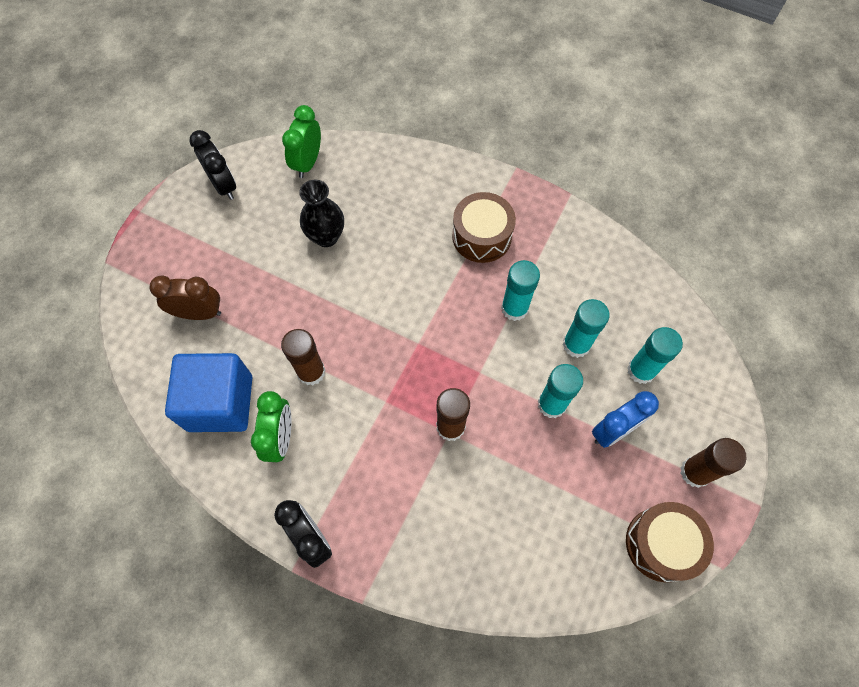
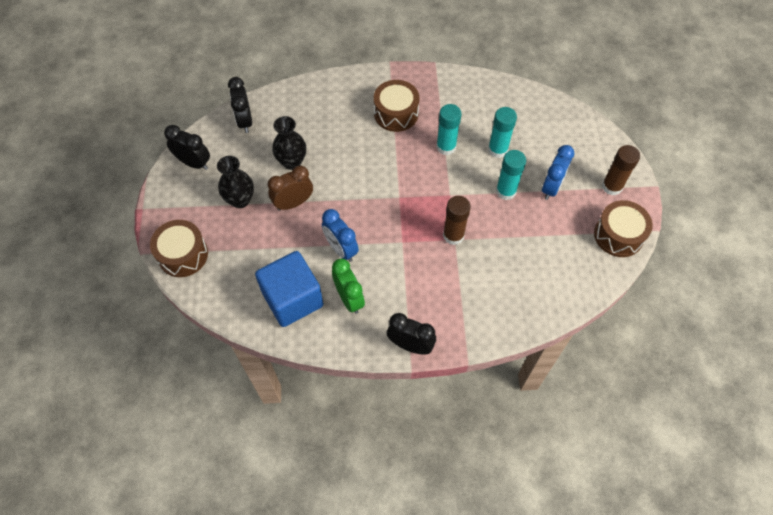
camera: 30 degrees left, 5 degrees down
(144, 286) = (183, 255): none -> brown drum
(199, 313) = (236, 252): brown clock -> brown clock (293, 203)
(243, 253) = (240, 200): none -> black vase
(308, 163) = (245, 121): green clock -> black clock
(311, 372) = (341, 249): brown glue stick -> blue clock
(641, 370) = (545, 145): turquoise glue stick -> none

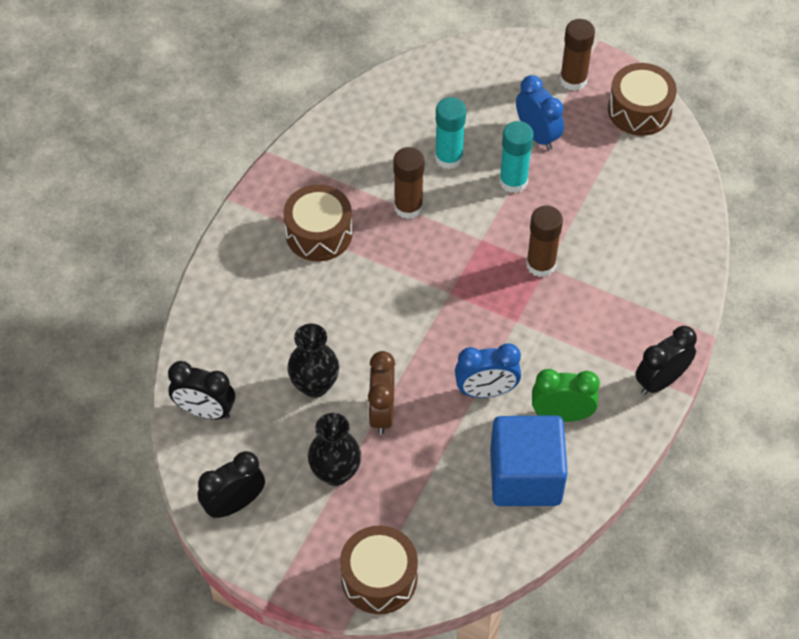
camera: 60 degrees left, 5 degrees down
(446, 147) = (408, 207): turquoise glue stick -> brown glue stick

